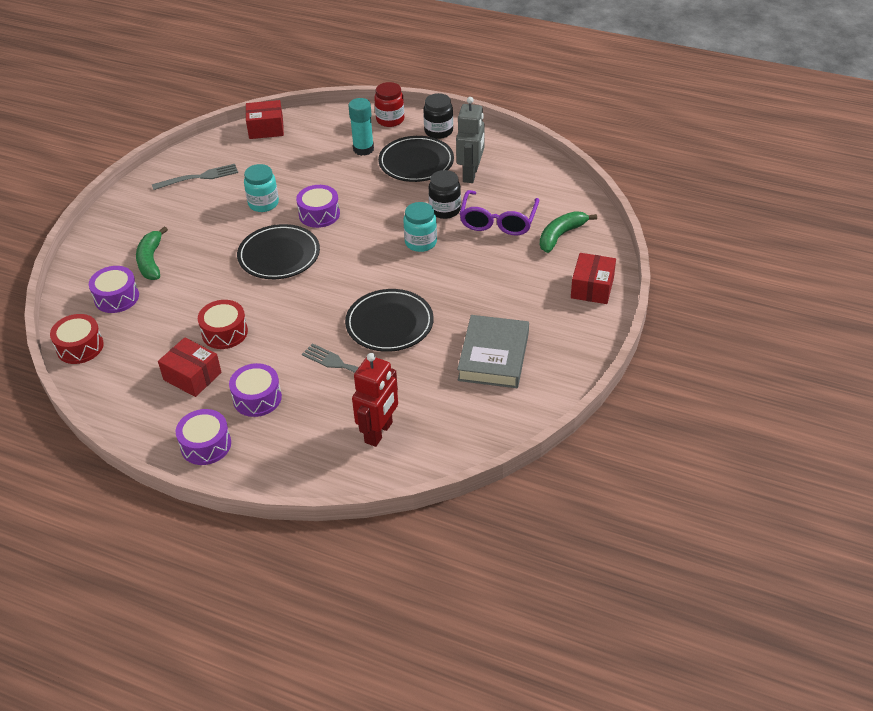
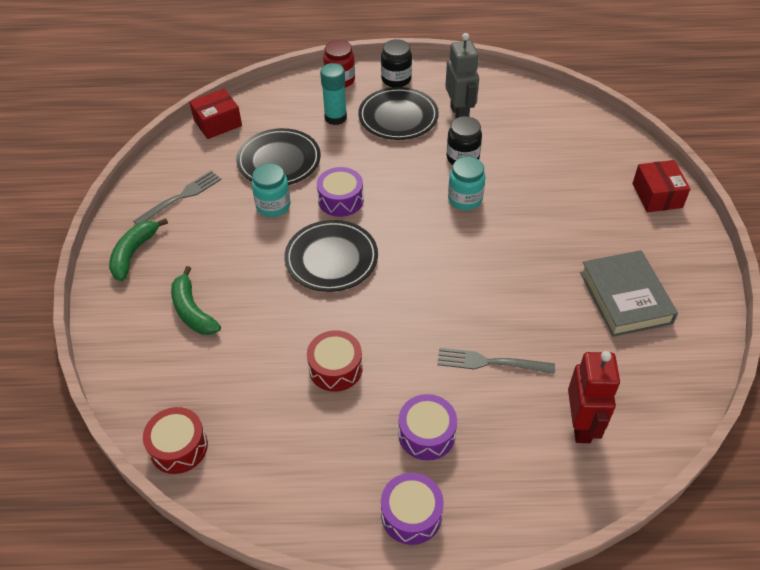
camera: 25 degrees left, 5 degrees up
(116, 297) = (182, 369): purple drum -> none
(192, 376) = (336, 435): red box -> none
(389, 324) = (500, 297): black plate -> black plate (279, 161)
(498, 221) = (521, 154): purple glasses -> none
(561, 235) = (589, 152): green banana -> green banana (134, 253)

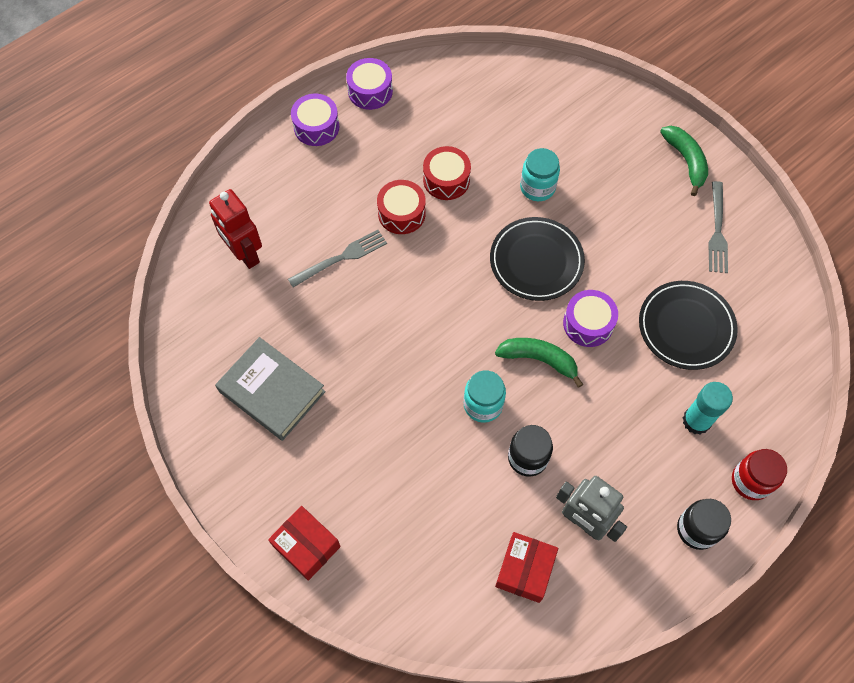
camera: 140 degrees right, 15 degrees up
(178, 447) = (492, 70): red drum -> red drum (401, 213)
(192, 311) = (588, 151): green banana -> green banana (539, 360)
(217, 123) = (791, 330): red box -> red box (524, 570)
(273, 206) = (636, 277): turquoise jar -> turquoise jar (537, 187)
(398, 117) = (639, 469): black plate -> none
(426, 434) = (346, 178): purple drum -> purple drum (370, 91)

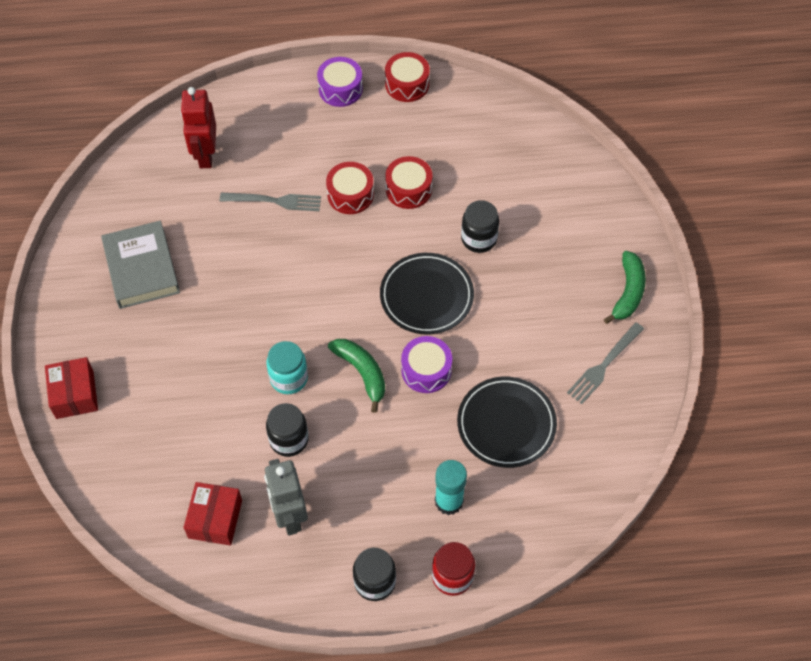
camera: 35 degrees right, 5 degrees down
(370, 91) = (407, 84): purple drum -> red drum
(524, 570) = (215, 519): red box -> red box turned 45 degrees counterclockwise
(537, 187) = (479, 239): turquoise jar -> black jar

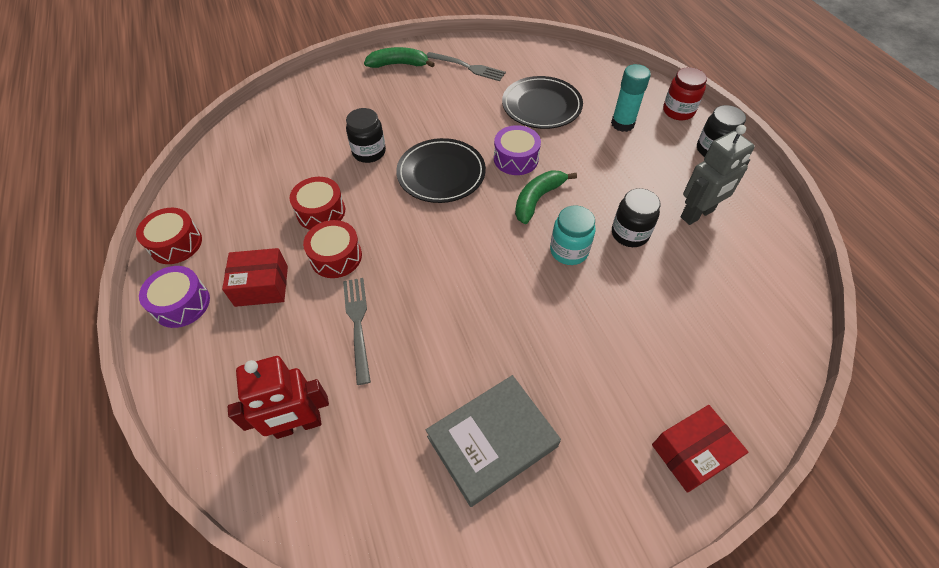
camera: 105 degrees left, 5 degrees down
(215, 519) = (737, 266): red box -> red box (261, 286)

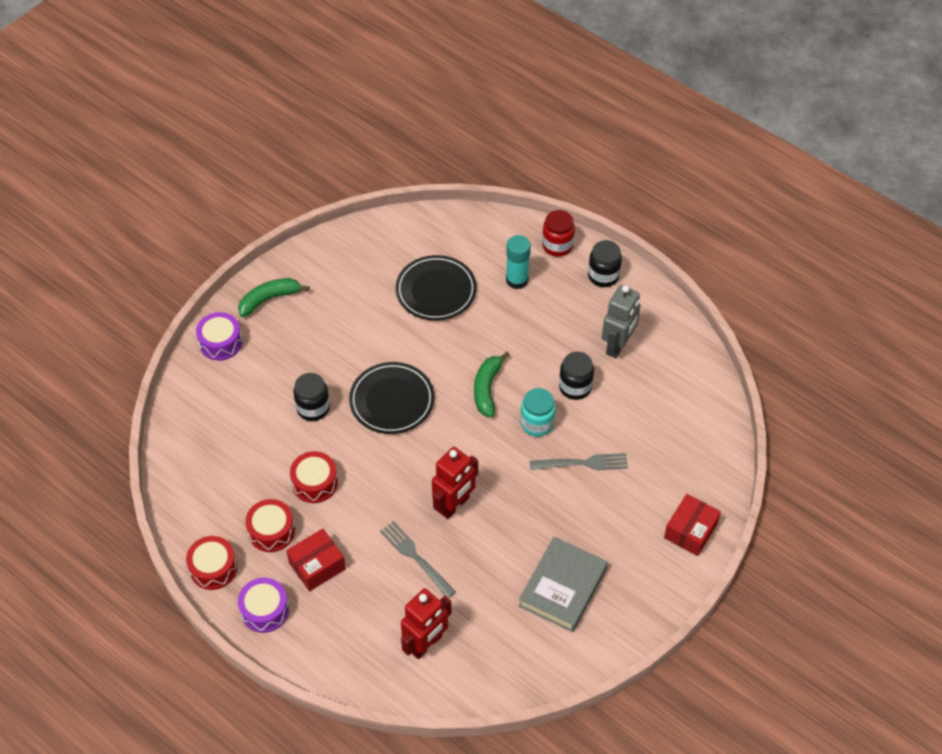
camera: 30 degrees left, 0 degrees up
(336, 257) = (358, 514): red drum -> red drum (271, 531)
(433, 291) = (454, 505): none -> red robot
(468, 67) = (340, 274): grey fork -> grey fork (583, 463)
(516, 159) = (446, 357): purple drum -> purple drum (221, 342)

